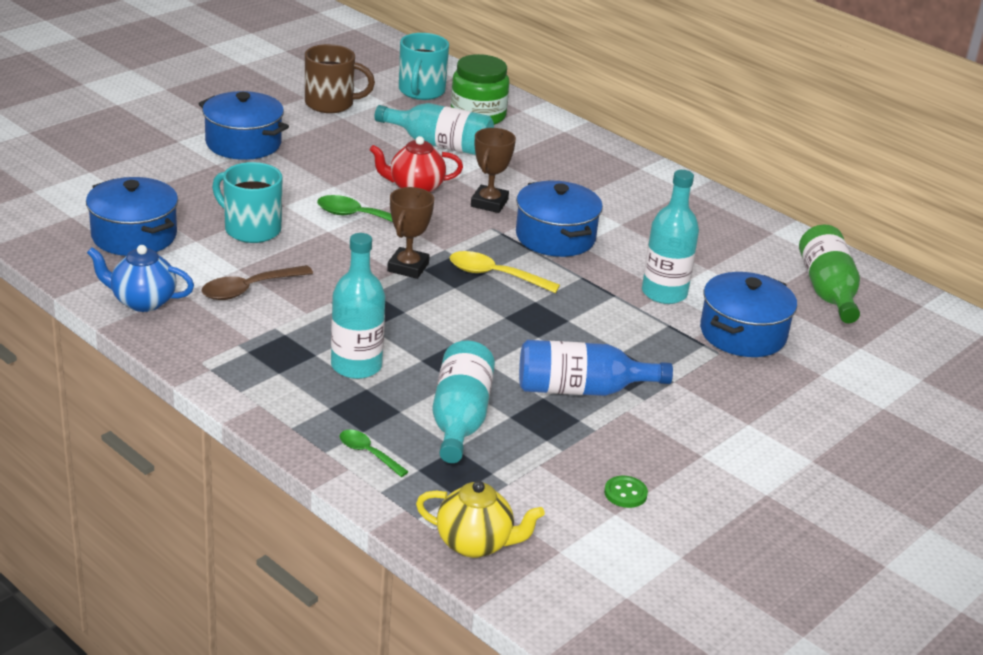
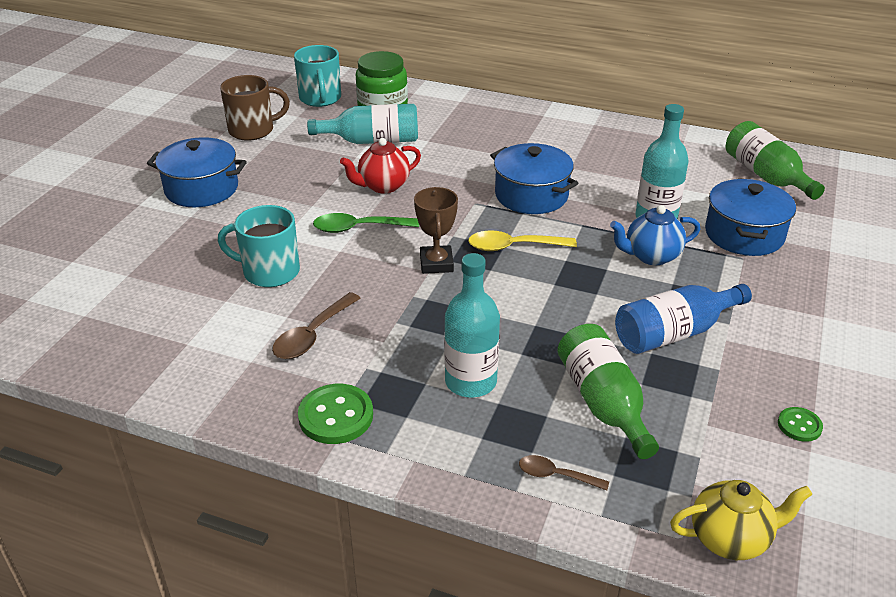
camera: 20 degrees left, 5 degrees up
(134, 235) = (161, 315): blue pot -> none
(142, 301) = (219, 386): blue teapot -> blue teapot (651, 256)
(220, 353) = (336, 416): none -> green button
(368, 453) = (556, 475): green spoon -> brown spoon
(460, 418) = (603, 402): turquoise bottle -> green bottle
(489, 203) = (454, 181): brown trophy -> none

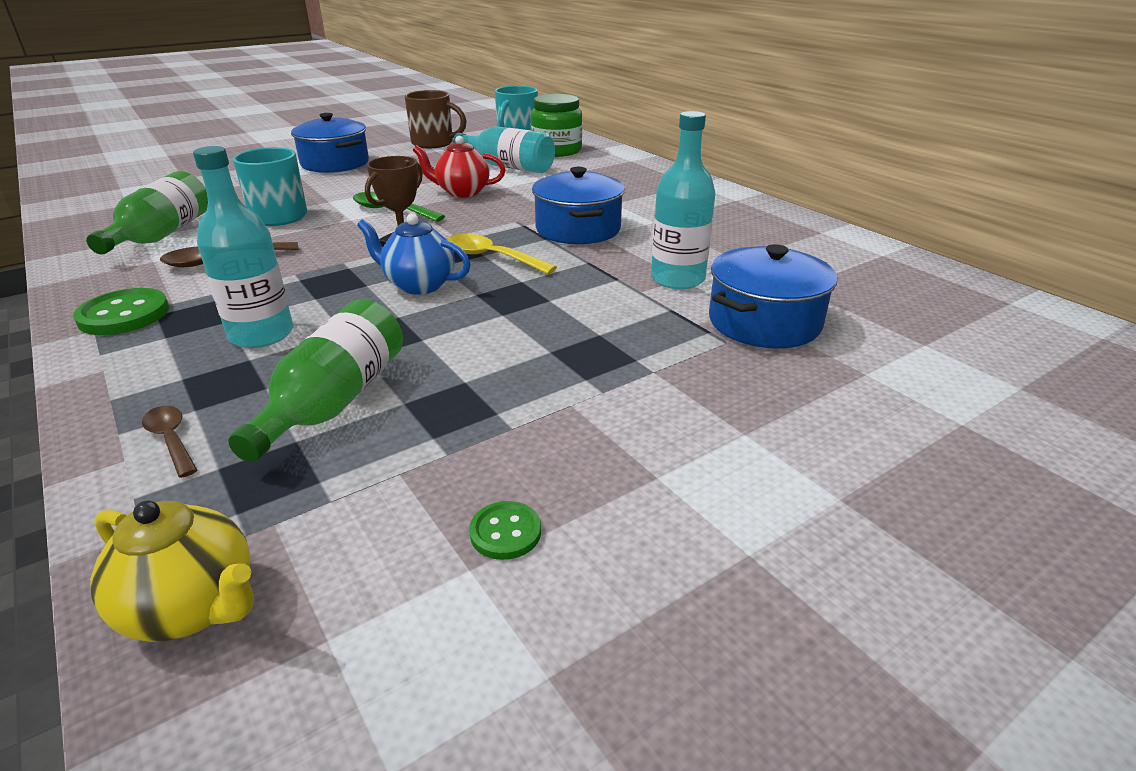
camera: 35 degrees right, 5 degrees down
(651, 256) = (616, 305): blue teapot -> blue teapot (419, 285)
(674, 333) = (521, 375): blue bottle -> none
(766, 176) = (882, 283): green bottle -> green bottle (163, 235)

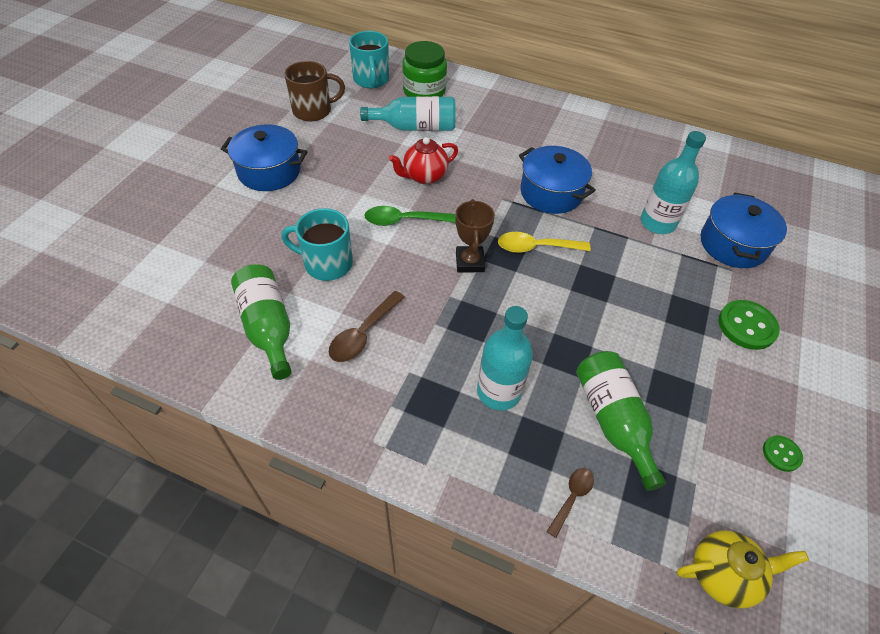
camera: 35 degrees left, 20 degrees up
(124, 315) = (383, 423): green button -> green button (747, 326)
(171, 439) = (572, 497): brown spoon -> brown spoon turned 105 degrees clockwise
(419, 285) = (528, 297): blue teapot -> none

